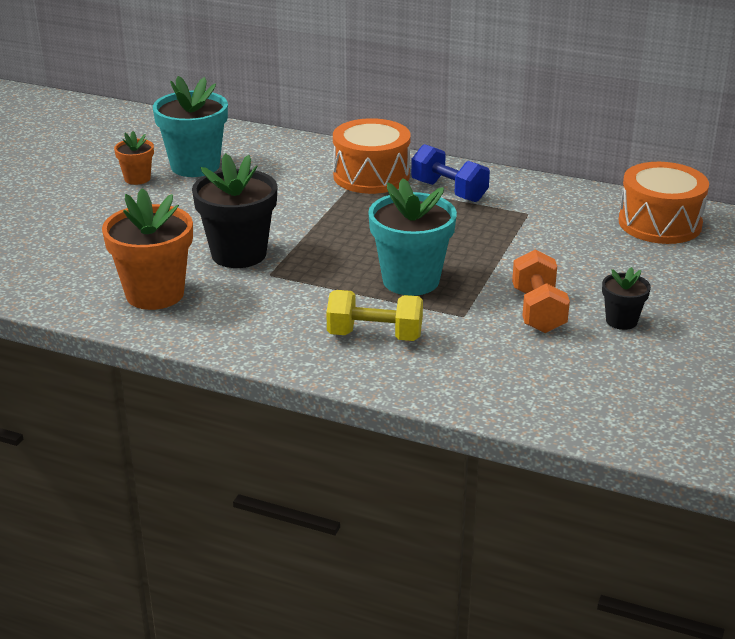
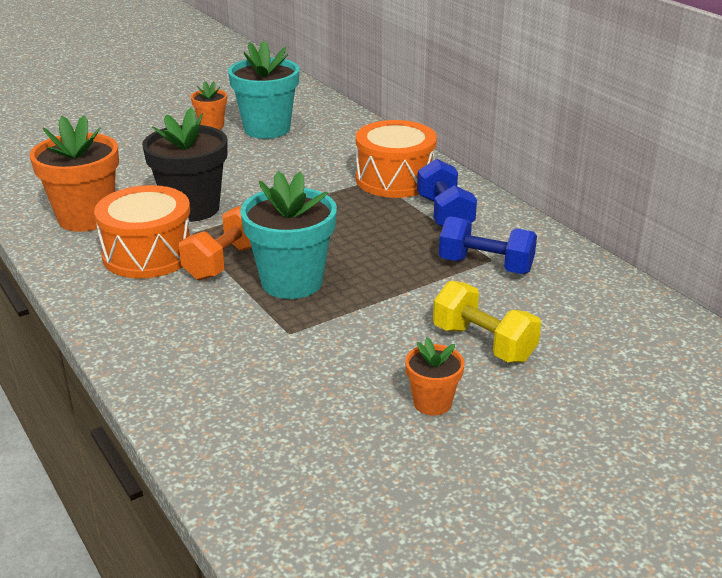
camera: 35 degrees right, 0 degrees up
(375, 336) = (188, 319): yellow dumbbell -> yellow dumbbell (483, 343)
(530, 219) = (485, 266): none -> blue dumbbell
(538, 311) = (363, 357): orange dumbbell -> orange dumbbell (225, 262)
(621, 321) = (432, 403): black flower pot -> orange flower pot
(660, 223) = (619, 318): orange drum -> orange drum (149, 254)

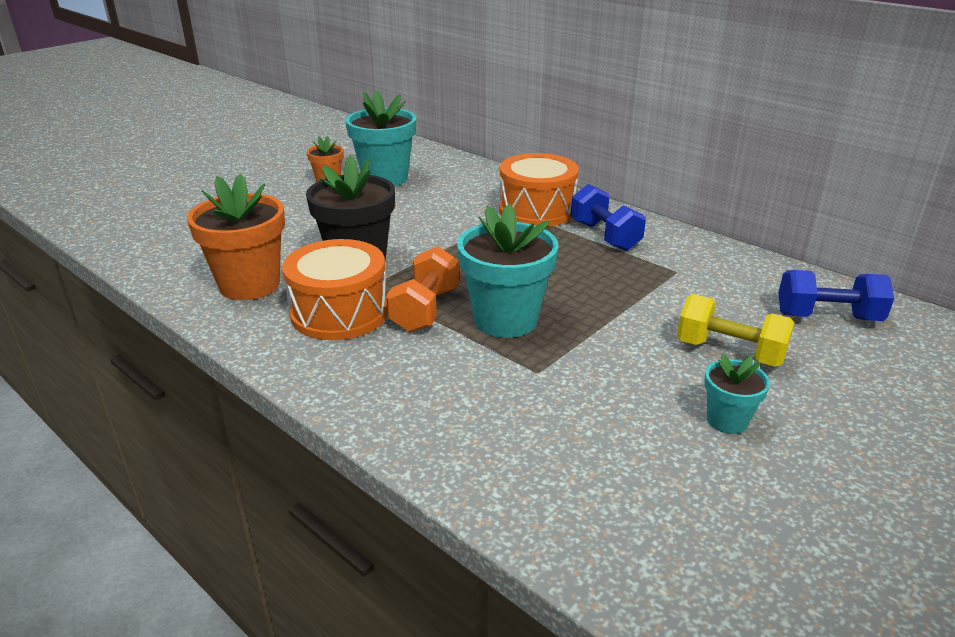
camera: 15 degrees left, 0 degrees up
(432, 403) = (727, 420): orange flower pot -> turquoise flower pot
(485, 266) = (676, 278): blue dumbbell -> blue dumbbell (827, 317)

